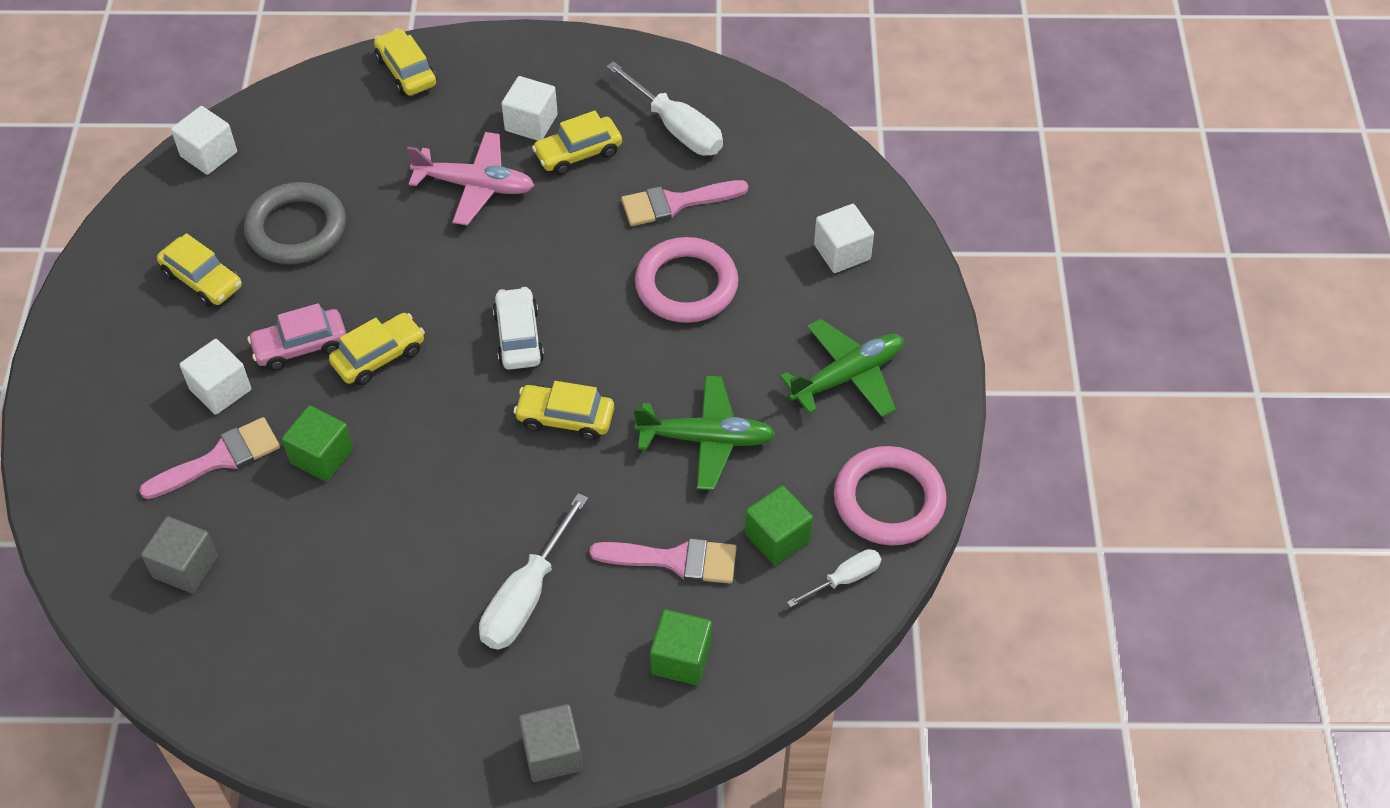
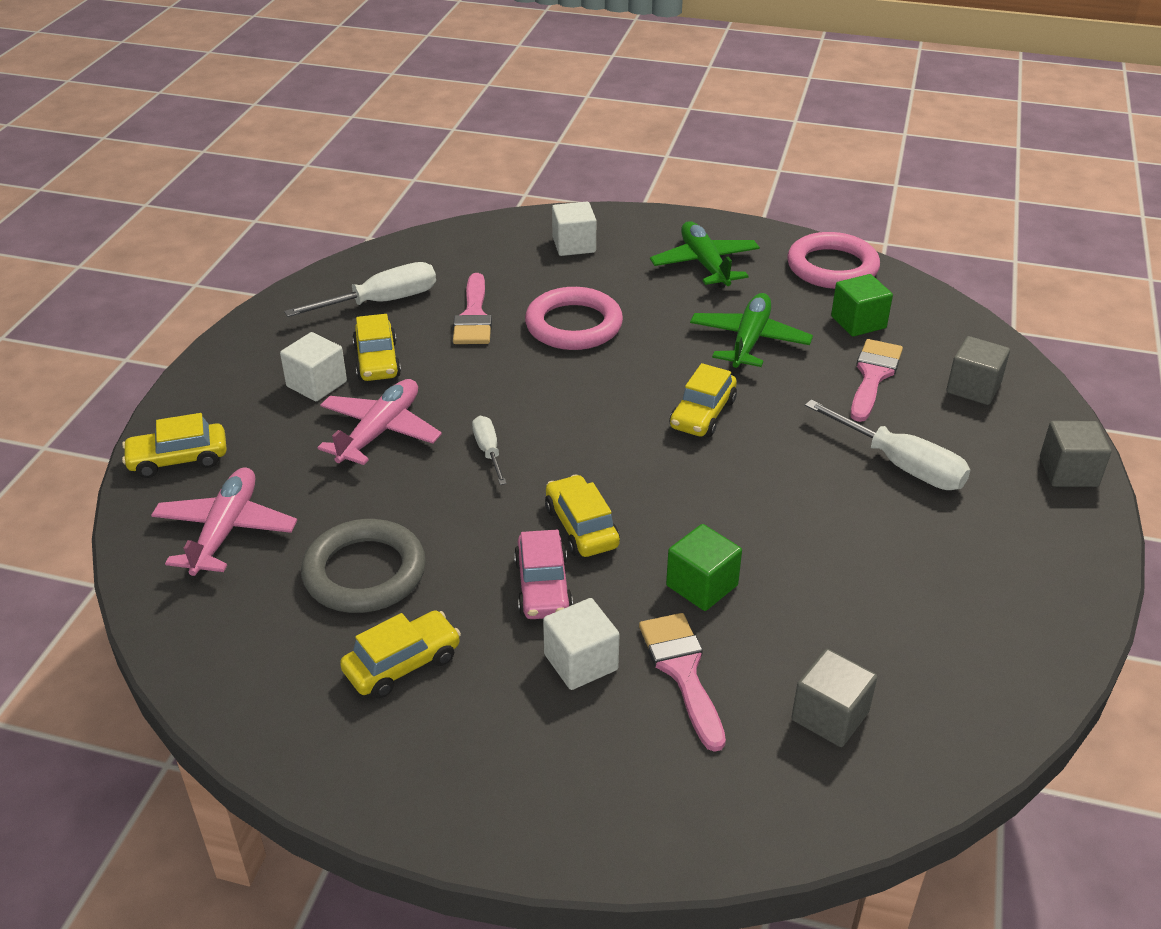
camera: 75 degrees left, 15 degrees down
(209, 154) = (194, 640): white cube -> none
(328, 130) = (226, 530): none -> pink plane
(518, 337) = (594, 429): white car -> none
(681, 658) = (973, 388): green cube -> grey cube
(845, 579) = (903, 298): white screwdriver -> white screwdriver (488, 451)

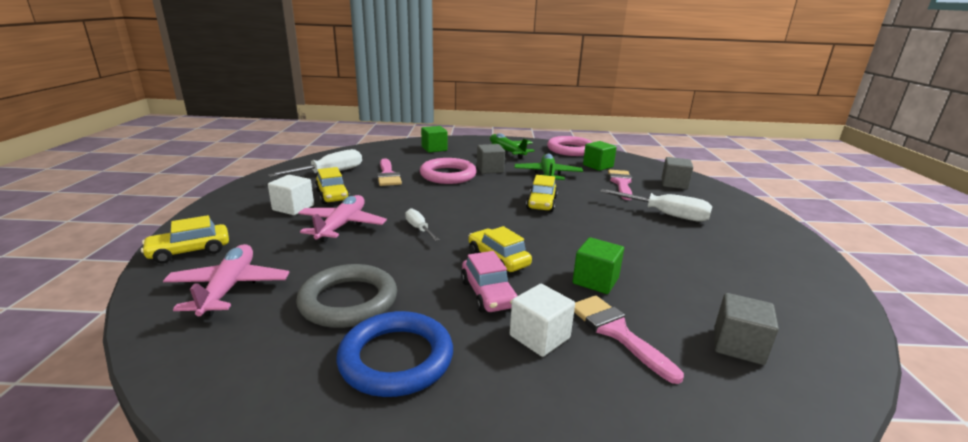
camera: 15 degrees left, 15 degrees down
(402, 664) = (396, 358): yellow car -> blue ring
(574, 245) = (434, 149): white cube -> green cube
(1068, 472) = (751, 210): grey cube -> grey cube (490, 169)

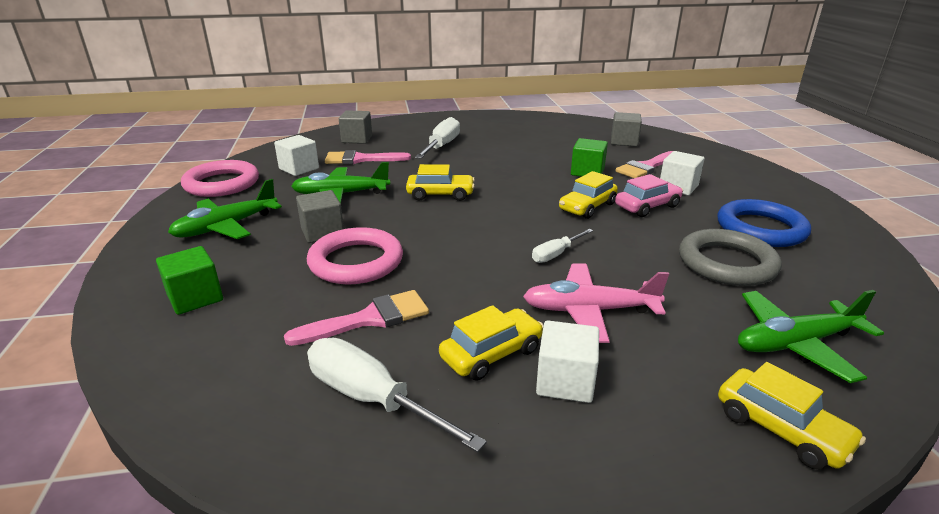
camera: 100 degrees left, 5 degrees up
(229, 288) = (795, 343): pink plane -> green plane
(598, 166) = (299, 169): green cube -> white cube

